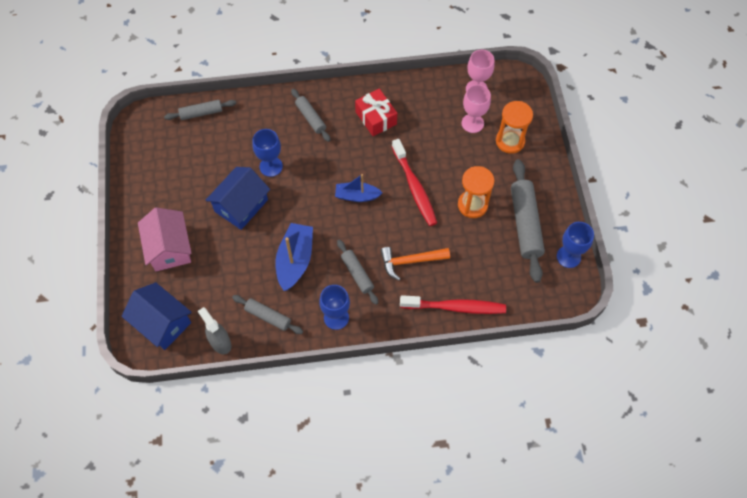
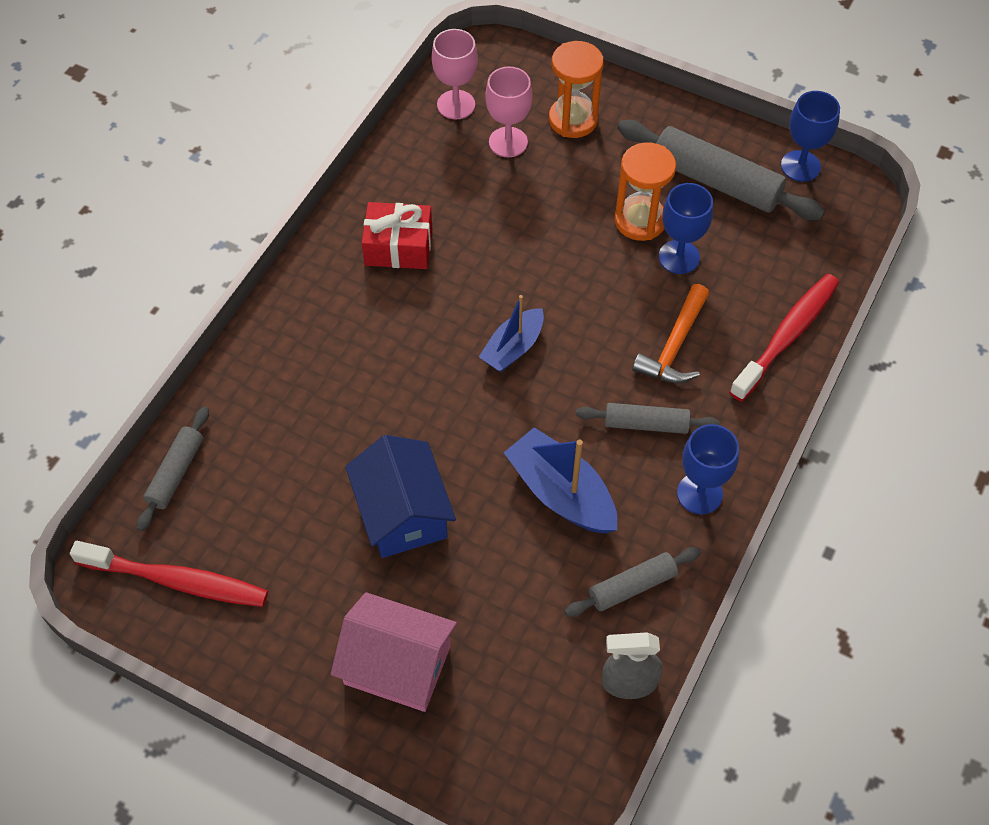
camera: 55 degrees left, 5 degrees down
(162, 323) = (531, 753): blue house -> none
(271, 166) = (365, 431): blue goblet -> blue goblet (679, 257)
(310, 118) = (324, 328): grey rolling pin -> none
(414, 187) = (556, 270): red toothbrush -> red toothbrush (177, 581)

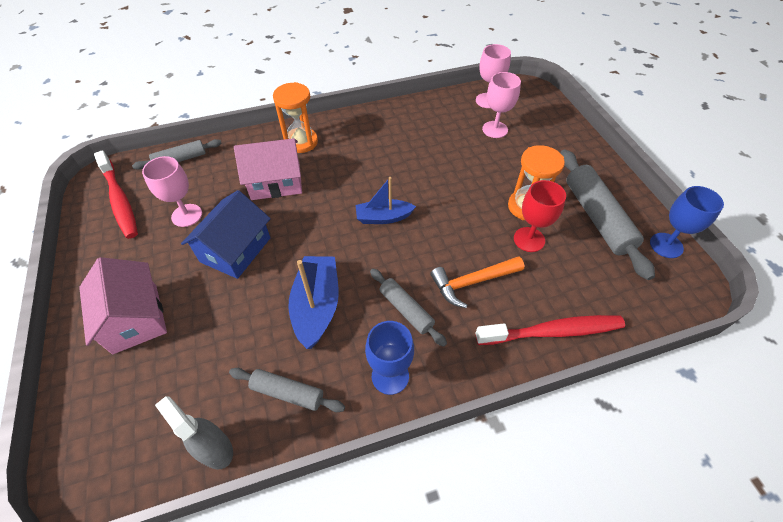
camera: 45 degrees right, 5 degrees down
(290, 526) = (187, 215): none -> pink goblet
(340, 404) = (276, 182): none -> pink house
(398, 247) = (386, 138): red gift -> none
(573, 120) = (542, 140): orange hourglass -> orange hourglass (301, 142)
(679, 257) = (529, 239): blue goblet -> red goblet

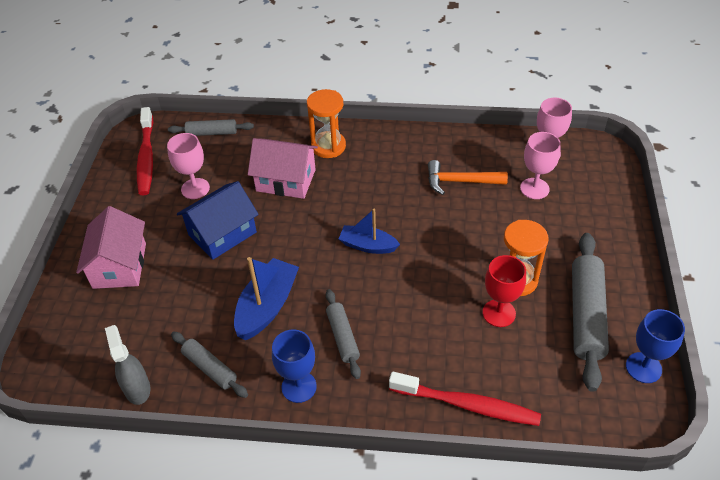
camera: 25 degrees right, 5 degrees down
(472, 282) = (417, 334): orange hammer -> orange hammer (460, 181)

